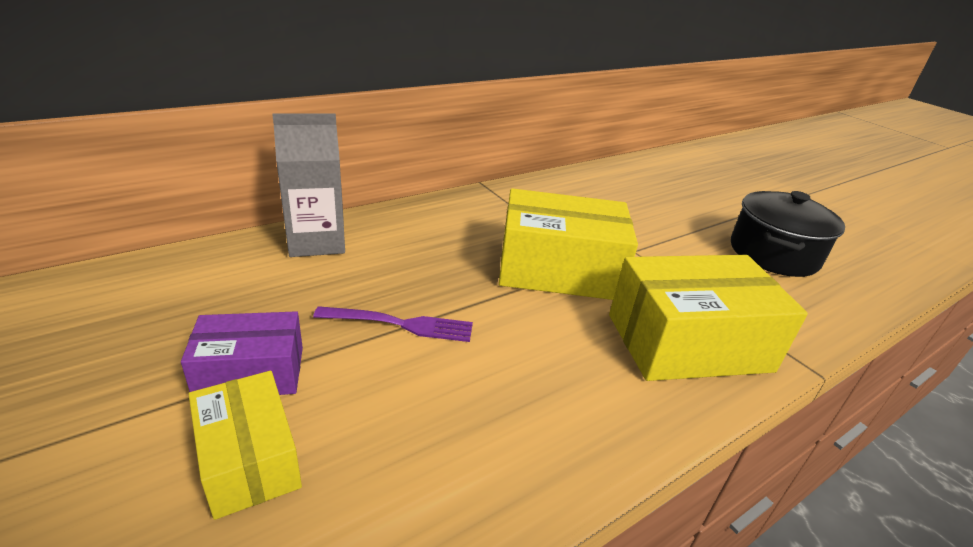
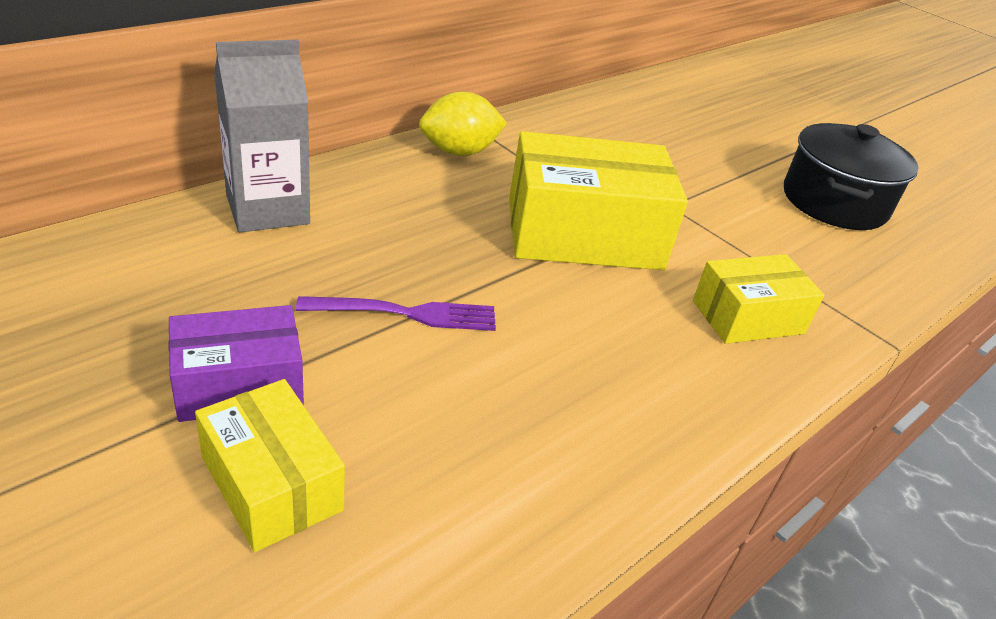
camera: 10 degrees left, 5 degrees up
(473, 206) = (459, 152): none -> yellow lemon
(688, 342) = (748, 317): yellow box -> yellow box, size x0.58

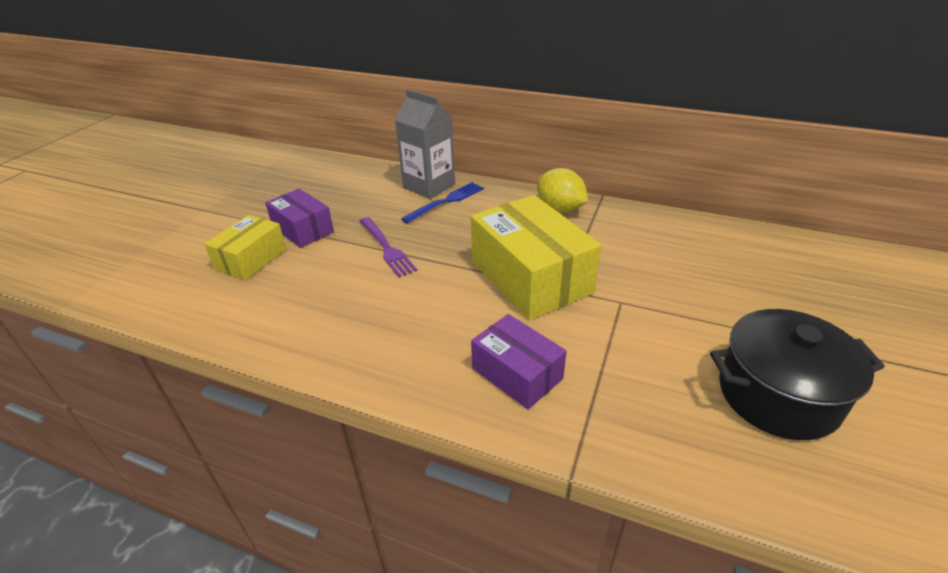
camera: 70 degrees right, 0 degrees up
(335, 215) = (446, 201): none -> blue fork
(748, 317) = (517, 373): yellow box -> purple box

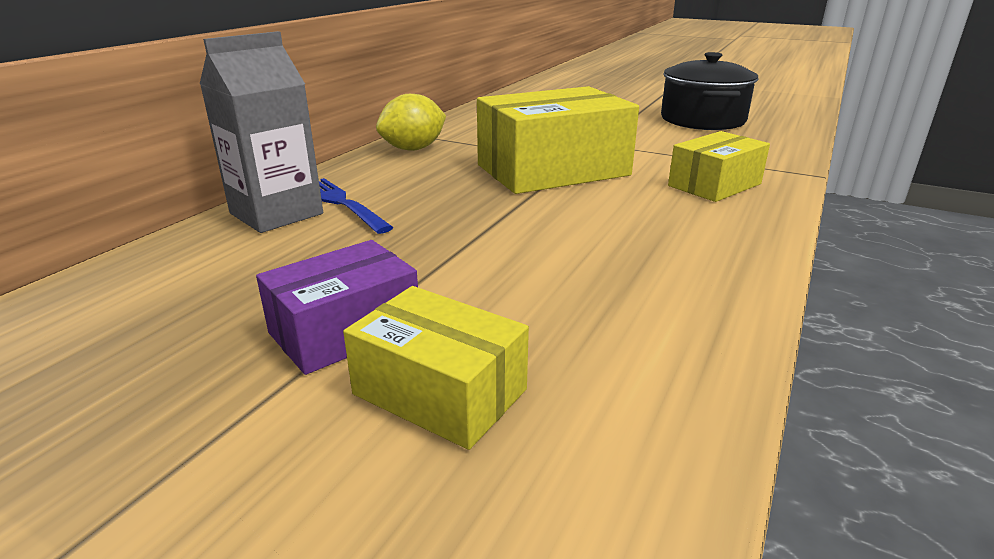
camera: 85 degrees left, 10 degrees down
(386, 248) = (458, 246): purple fork -> none
(517, 373) = (714, 185): purple box -> yellow box

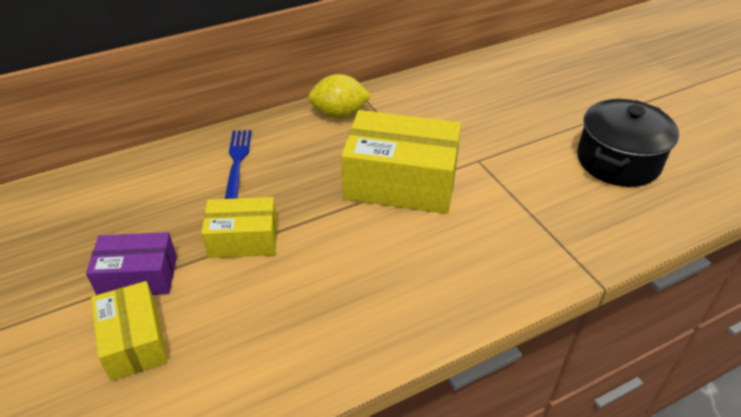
camera: 35 degrees right, 15 degrees up
(276, 213) = (196, 157): grey carton -> none
(714, 185) = (493, 254): yellow box -> yellow box (243, 239)

